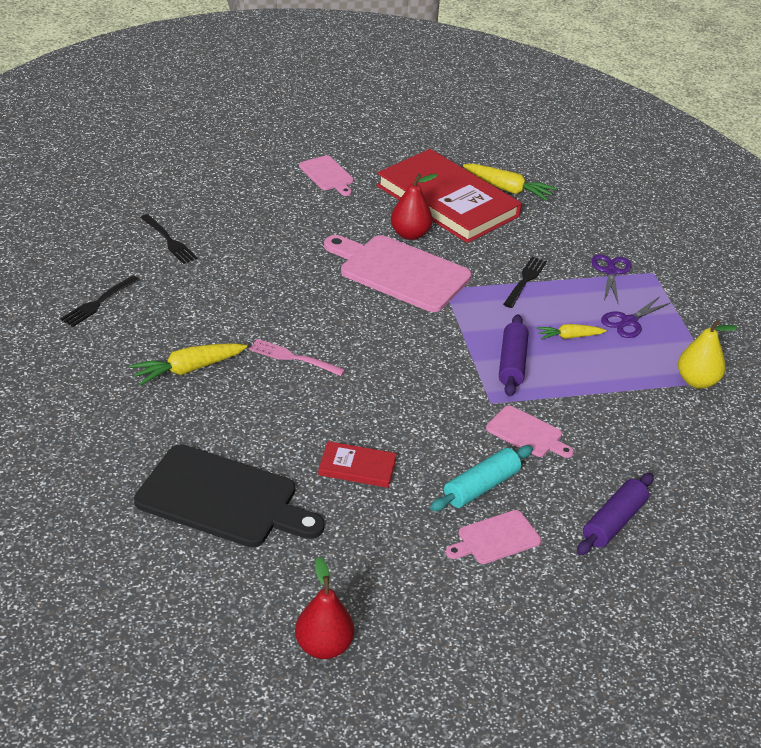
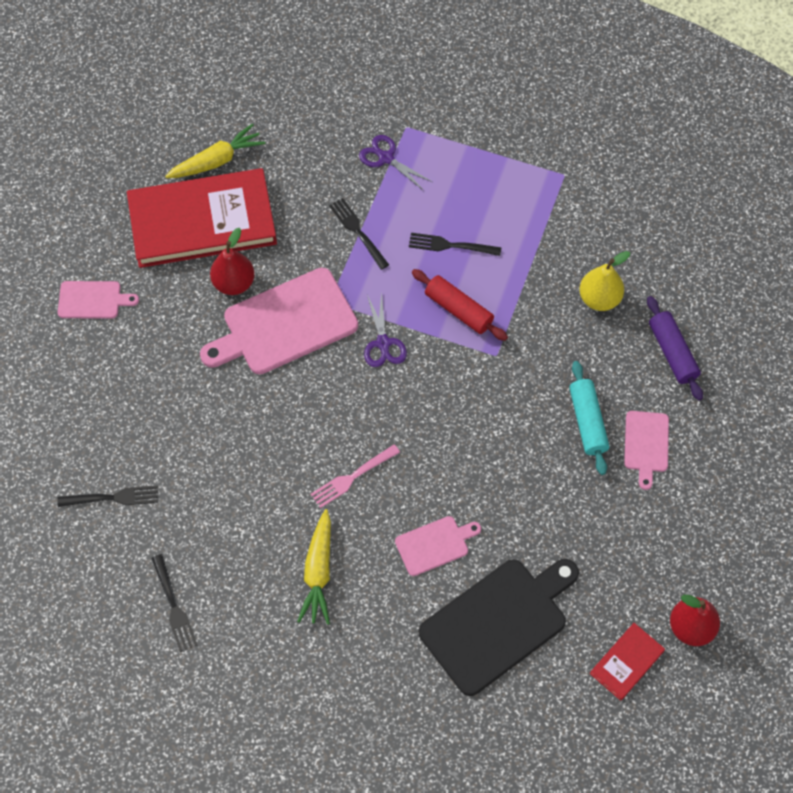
camera: 55 degrees left, 25 degrees up
(357, 467) = (517, 500): red book -> red book (626, 662)
(512, 363) = (458, 310): purple rolling pin -> red rolling pin
(527, 433) = (546, 351): pink cutting board -> pink cutting board (434, 544)
(569, 337) = (450, 245): yellow carrot -> black fork
(628, 321) = (457, 189): purple scissors -> purple scissors (383, 343)
(697, 381) = (556, 190): yellow pear -> yellow pear (599, 299)

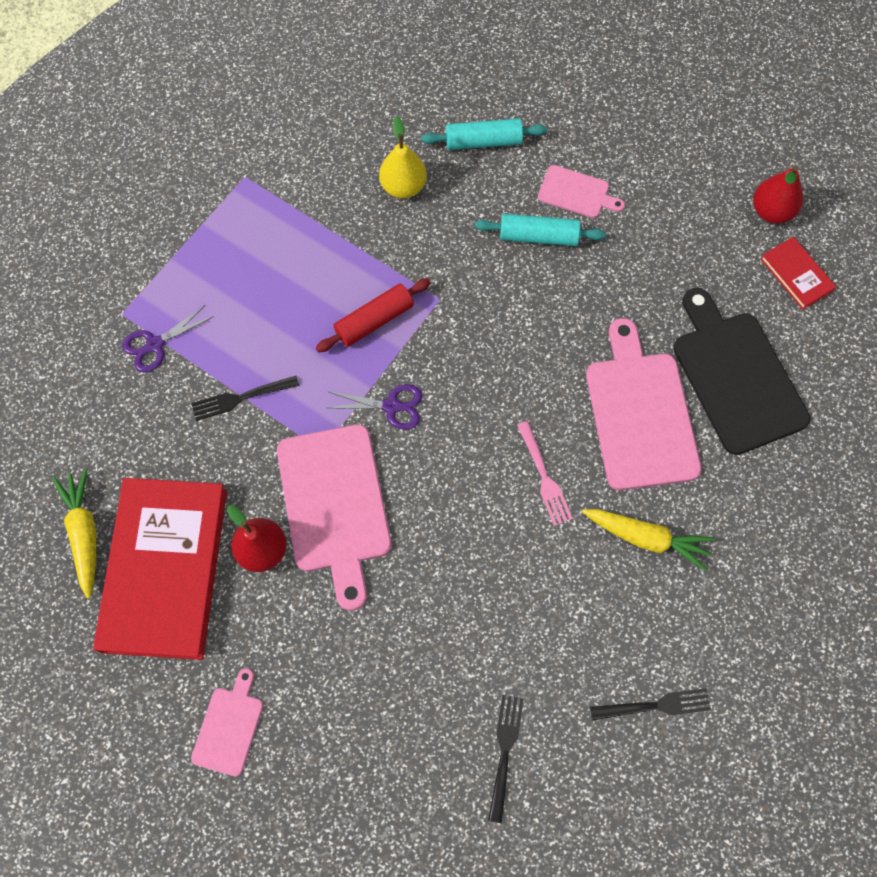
camera: 75 degrees left, 5 degrees up
(434, 544) = (640, 414): pink cutting board -> pink cutting board, size x1.96
(450, 245) = (292, 308): black fork -> none
(672, 352) = (483, 141): purple rolling pin -> turquoise rolling pin

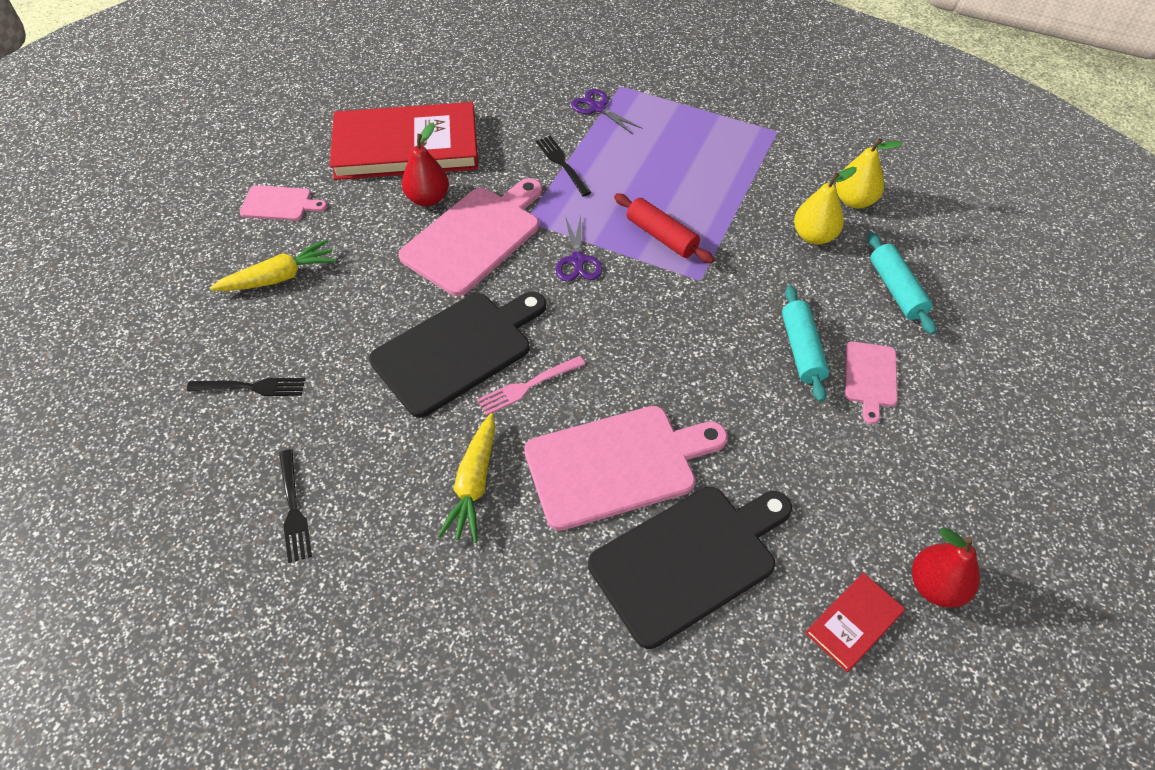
camera: 80 degrees right, 15 degrees down
(84, 534) = (430, 101): yellow carrot -> yellow carrot (279, 277)
(335, 505) = (475, 237): pink cutting board -> pink cutting board turned 150 degrees clockwise
(364, 139) = (854, 201): none -> yellow pear
(489, 538) = (457, 350): none -> black cutting board

